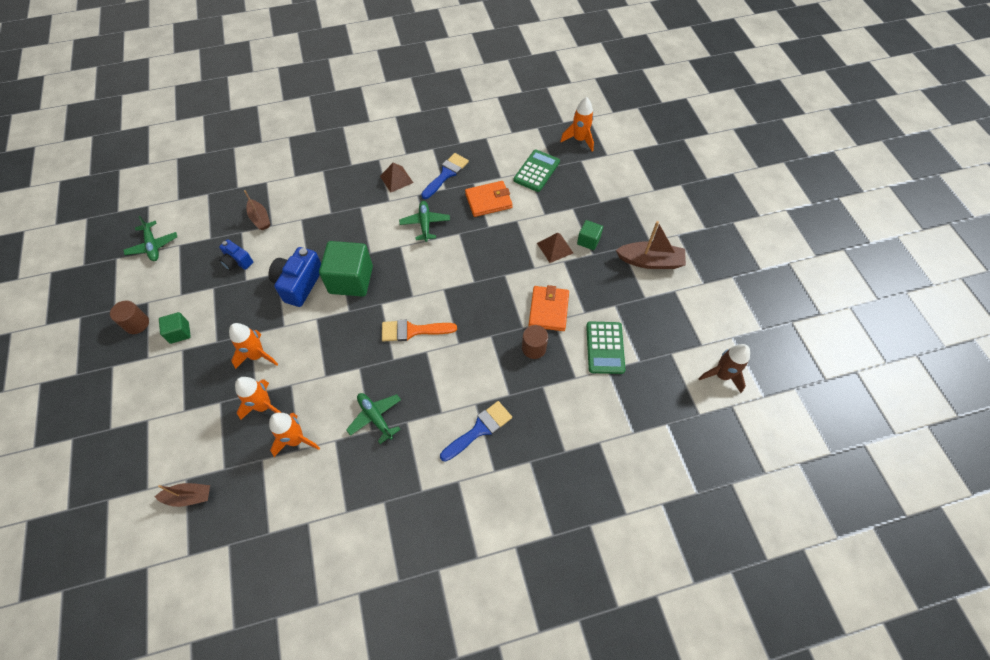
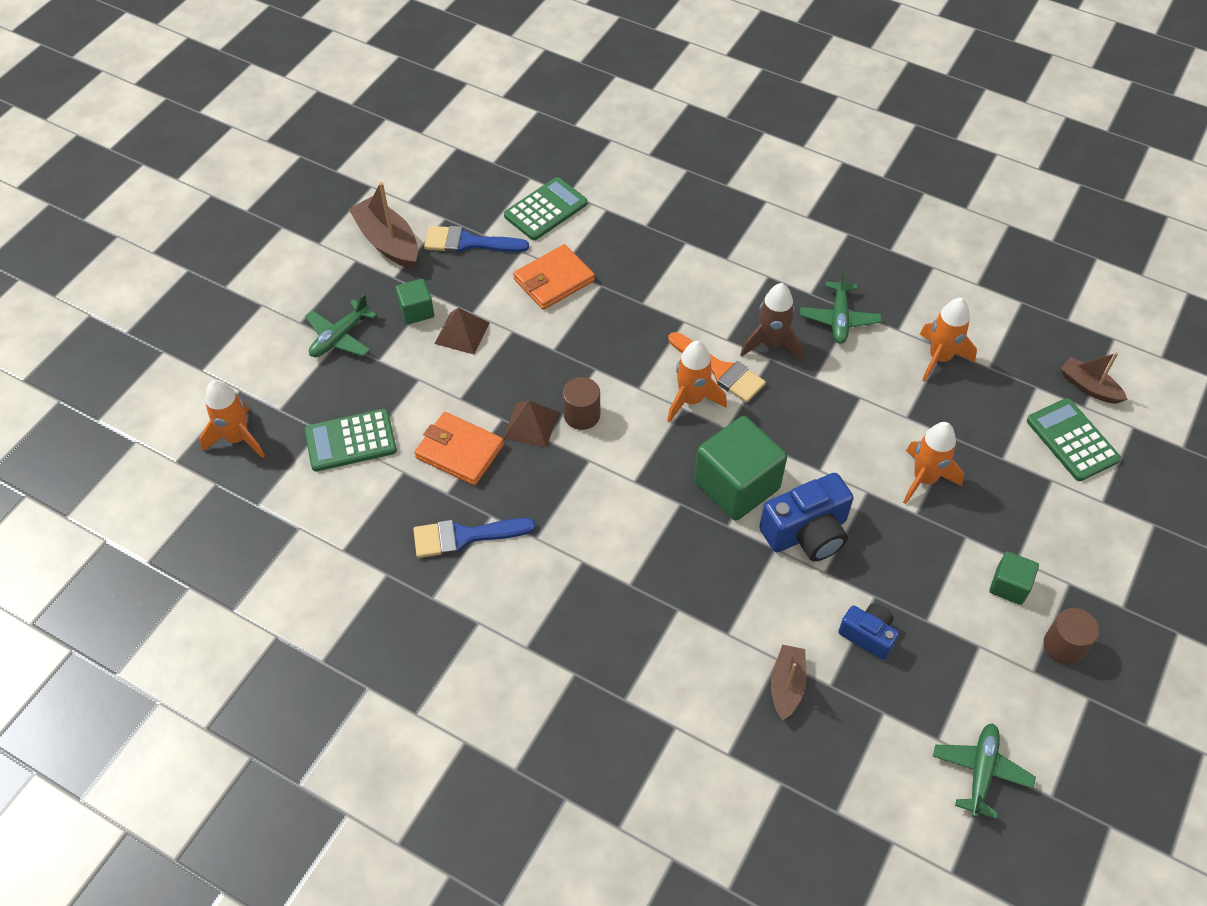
camera: 135 degrees left, 5 degrees down
(183, 447) = (1072, 440): none -> green calculator
(237, 262) = (868, 635): blue camera -> blue camera turned 45 degrees counterclockwise
(264, 406) = (953, 416): orange rocket -> orange rocket (691, 400)
(396, 179) = (537, 588): brown pyramid -> brown pyramid (531, 425)
(425, 224) = (572, 486): green plane -> green plane (340, 337)
(479, 429) = (745, 237): blue brush -> blue brush (468, 243)
(533, 348) = (613, 260): brown cylinder -> brown cylinder (582, 415)
(721, 375) = (476, 118): brown rocket -> brown rocket (771, 344)

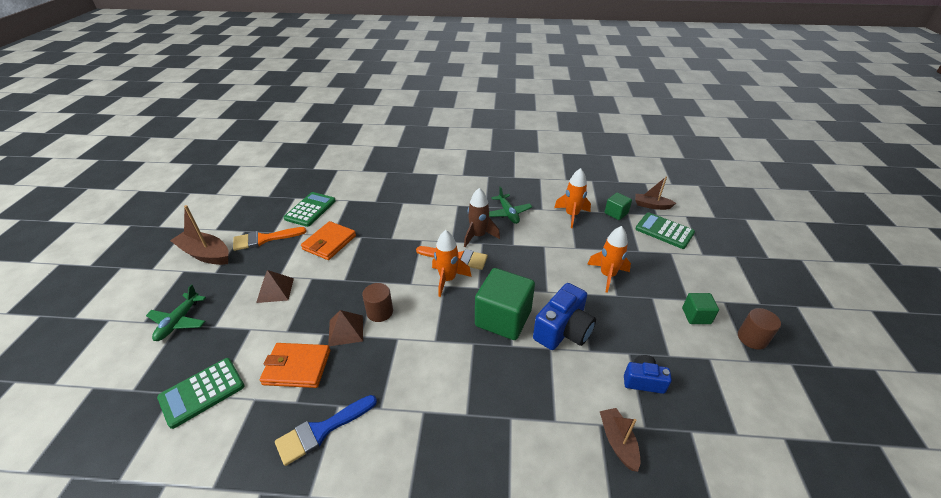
camera: 25 degrees left, 15 degrees down
(237, 438) = (93, 428): orange rocket -> none
(416, 311) = (237, 287): green cube -> green cube (616, 213)
(468, 243) = (264, 239): blue brush -> orange brush
(981, 771) = (780, 445): green plane -> none

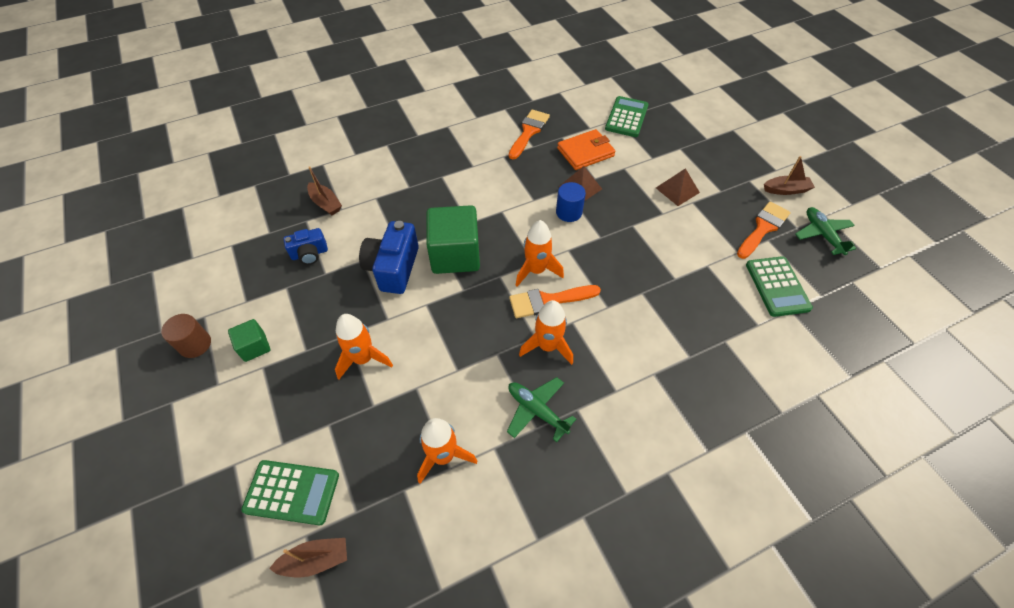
camera: 150 degrees right, 15 degrees up
(179, 321) = (709, 140): green plane -> green plane (822, 234)
(205, 254) = (786, 190): brown boat -> brown boat, size x0.63
(321, 431) = (529, 132): blue brush -> orange brush
(329, 242) = (697, 255): orange wallet -> none
(380, 312) = (569, 212): brown cylinder -> blue cylinder
(478, 236) = (547, 346): brown rocket -> orange rocket
(616, 213) = (375, 500): green cube -> none

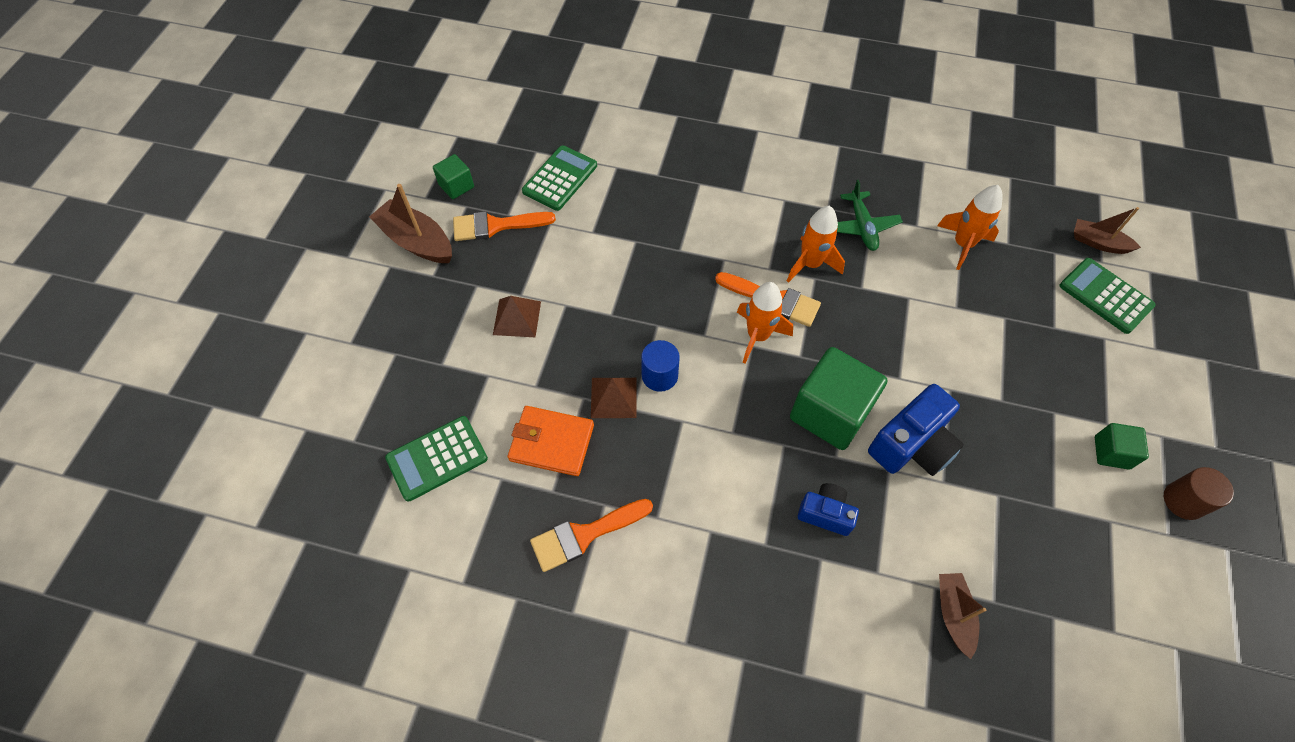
camera: 140 degrees left, 5 degrees up
(309, 254) = (1007, 538): blue camera -> blue camera (825, 513)
(363, 359) = (995, 364): orange rocket -> none
(786, 190) = (417, 241): brown boat -> brown boat, size x1.58
(822, 234) = (456, 186): green plane -> green cube

